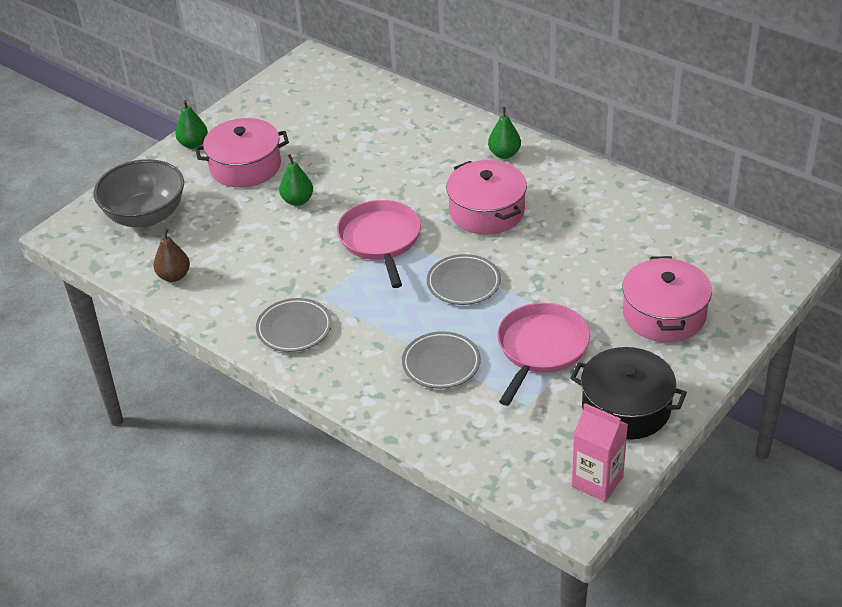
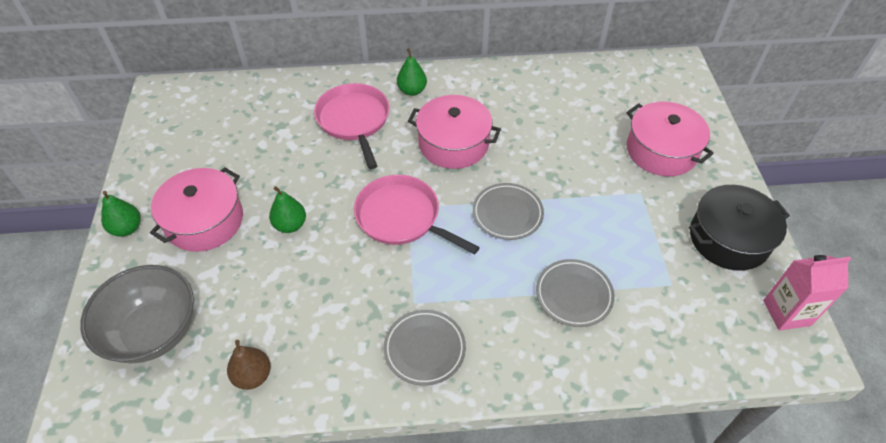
camera: 45 degrees left, 10 degrees up
(541, 348) = (622, 231): pink pan -> pink pan (354, 120)

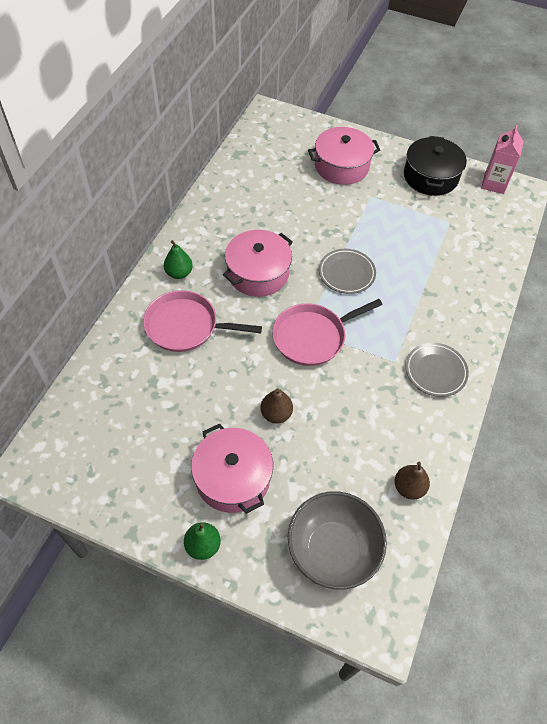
camera: 65 degrees left, 5 degrees up
(290, 225) = (276, 414): green pear -> brown pear
(574, 295) = (433, 272): grey plate -> none

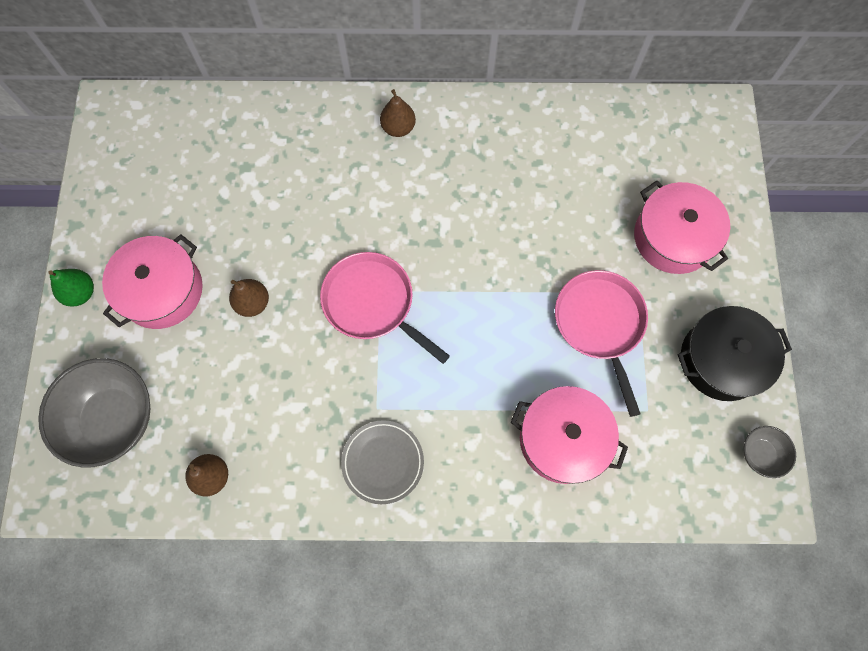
camera: 70 degrees right, 15 degrees up
(179, 273) = (398, 128): green pear -> brown pear
(185, 326) = (328, 166): pink pan -> pink pan (600, 324)
(258, 273) = (438, 208): pink pot -> pink pot (563, 439)
(346, 273) = (487, 308): grey plate -> none
(494, 183) = (760, 454): pink carton -> grey bowl

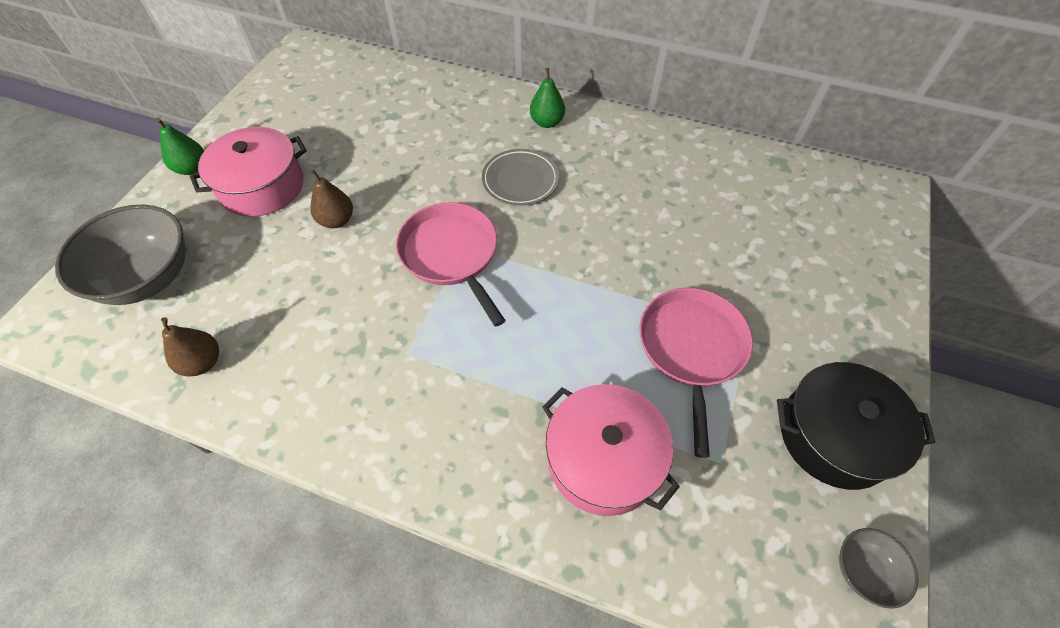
camera: 20 degrees right, 15 degrees down
(383, 462) = (384, 411): grey plate -> grey plate (520, 180)
(398, 128) = (547, 122): brown pear -> green pear
(673, 237) = (805, 289): pink pot -> none

